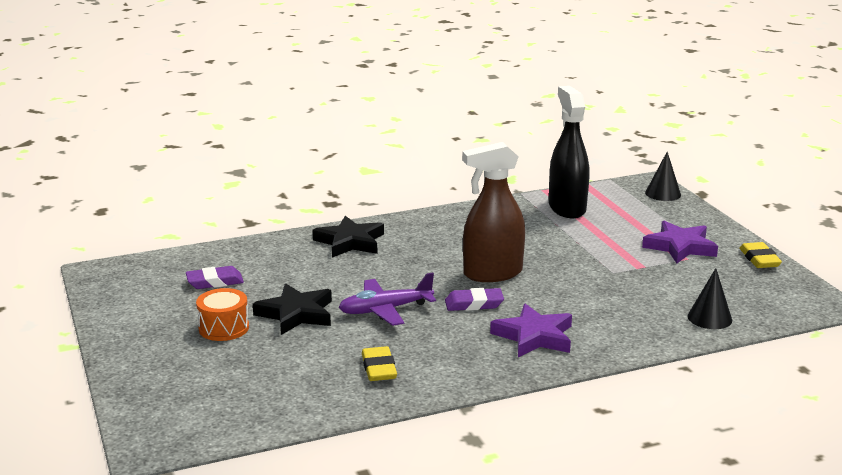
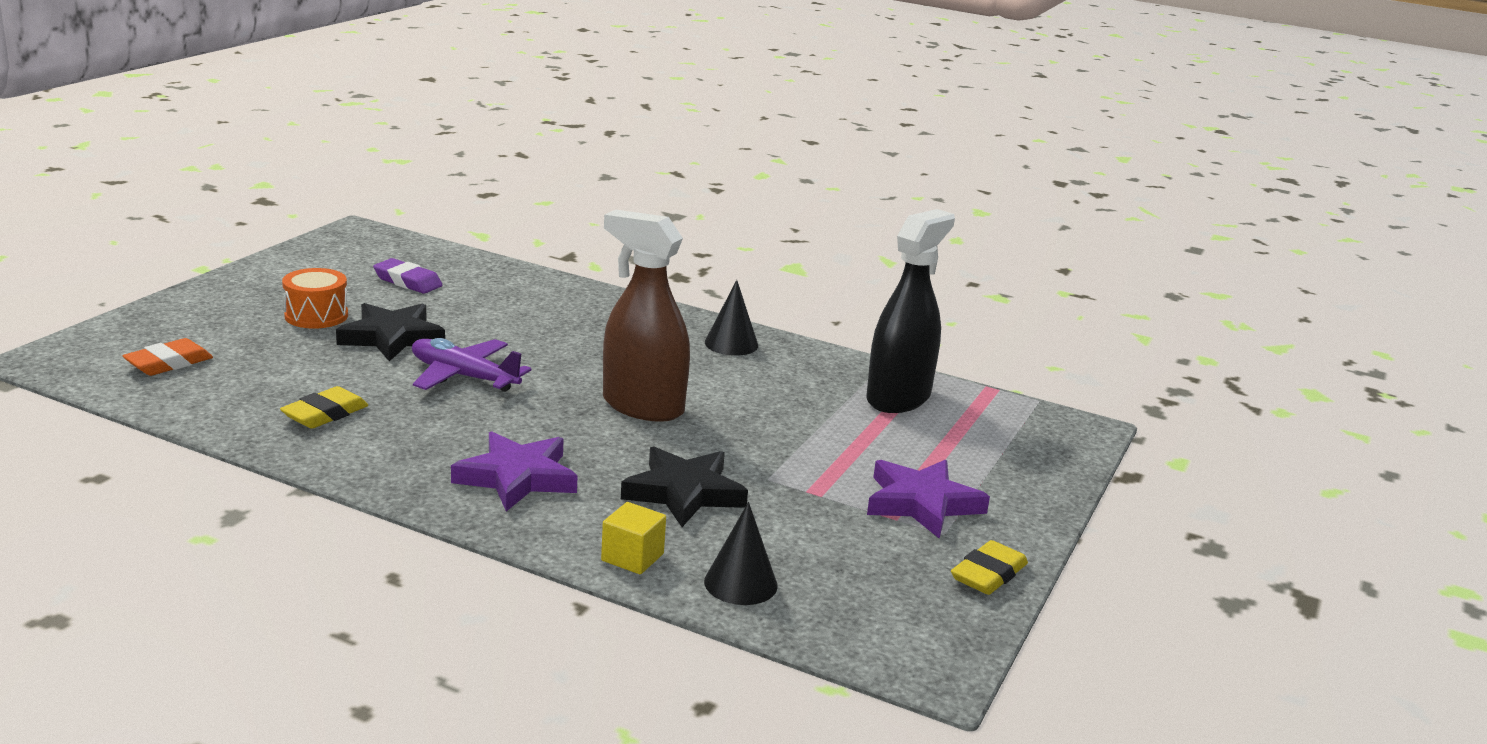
camera: 45 degrees right, 0 degrees up
(226, 401) = (169, 363): none -> orange eraser
(350, 242) = (596, 311): black star -> black star (684, 492)
(474, 304) = (548, 419): purple eraser -> none
(656, 335) = (632, 557): none -> yellow cube
(663, 193) = (1065, 446): black cone -> black cone (731, 344)

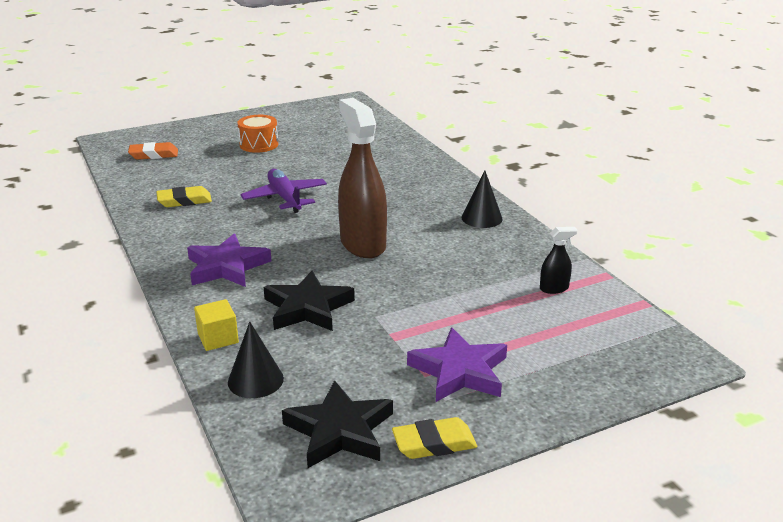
camera: 40 degrees right, 5 degrees up
(392, 337) = (279, 166): black star -> black star (339, 431)
(408, 281) = (335, 135): purple eraser -> none
(898, 398) = (554, 288): black spray bottle -> black spray bottle, size x0.43

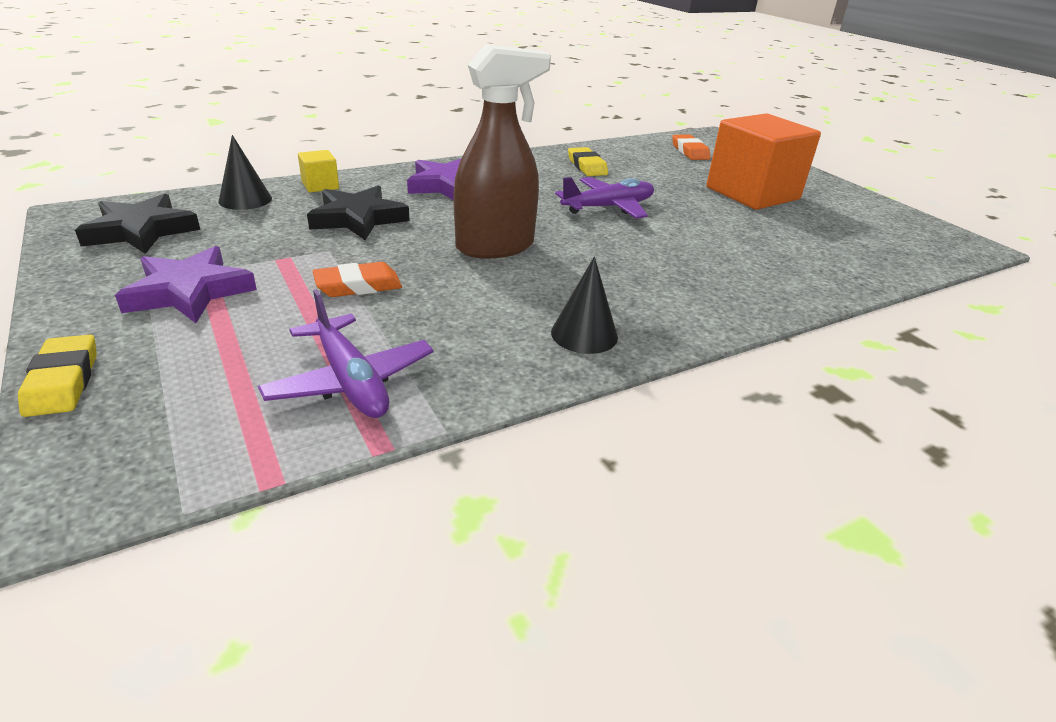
camera: 85 degrees right, 5 degrees up
(259, 144) = (752, 193): orange drum -> orange cube
(434, 443) = (79, 271): yellow eraser -> yellow eraser (63, 381)
(436, 296) = (358, 286): none -> orange eraser
(554, 288) = (351, 381): black spray bottle -> purple plane

